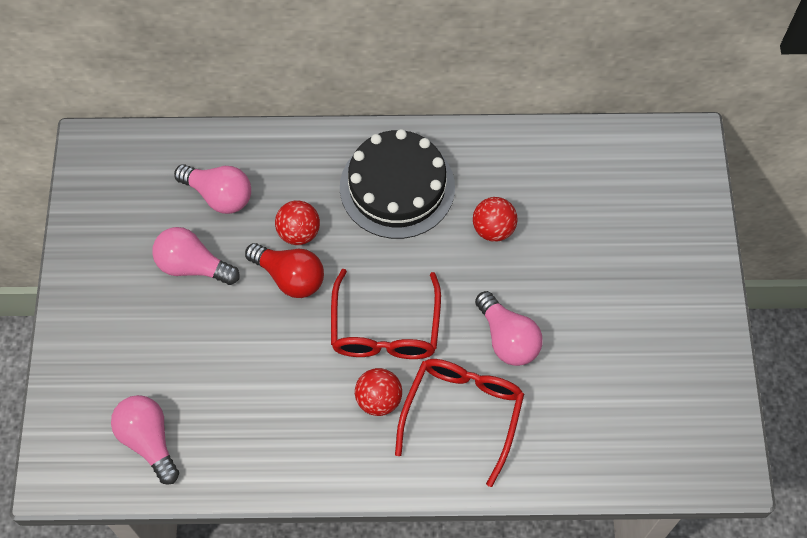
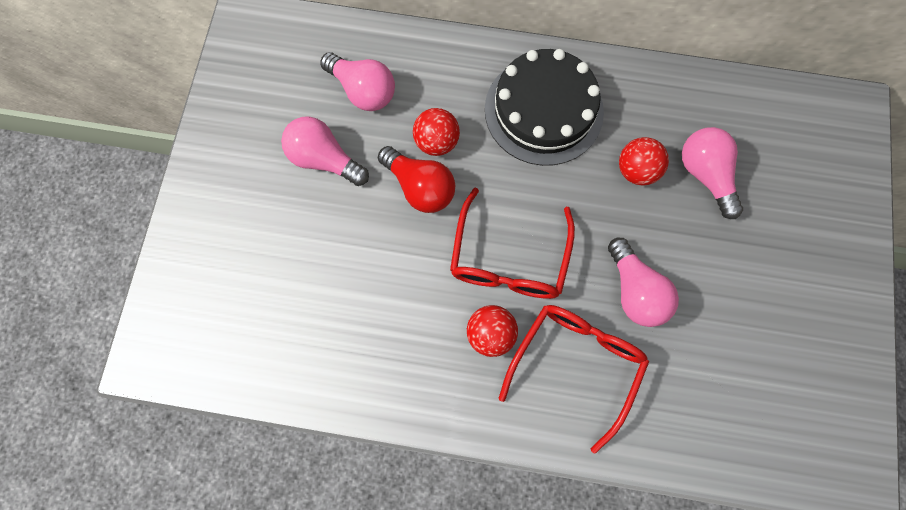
camera: 10 degrees right, 10 degrees up
(149, 440) = (248, 337): pink light bulb -> pink light bulb (705, 175)

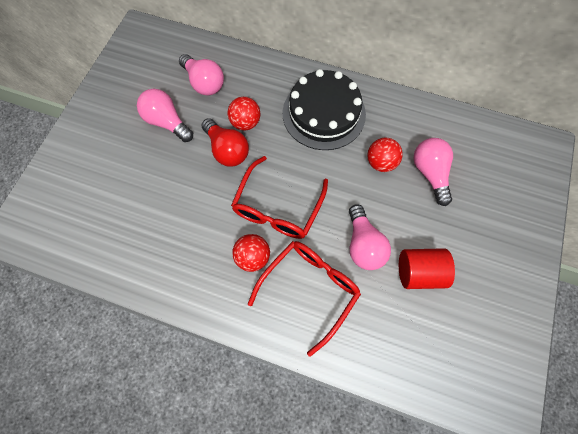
camera: 10 degrees right, 5 degrees down
(715, 316) = (419, 272): none -> red cylinder

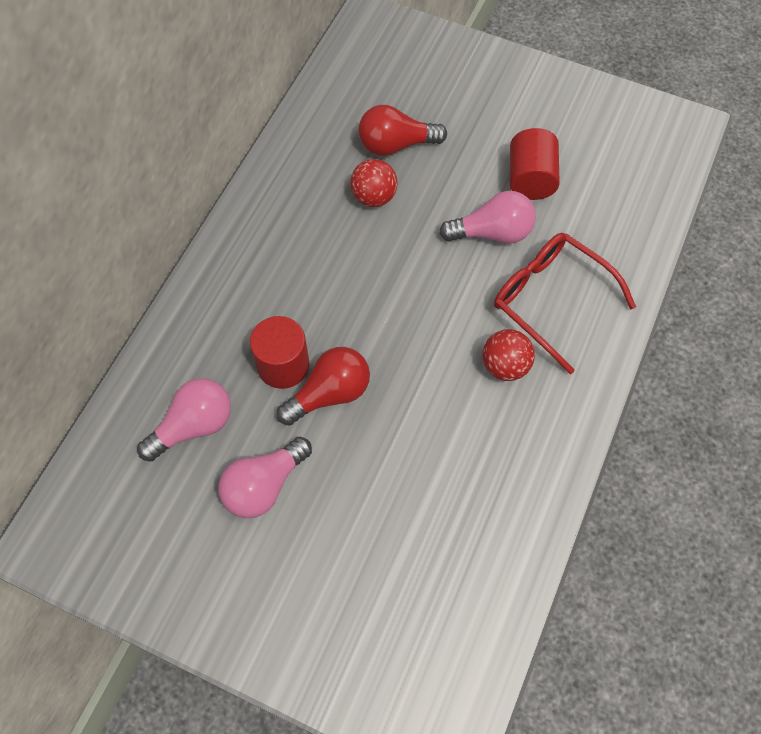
camera: 85 degrees left, 5 degrees down
(245, 123) = (283, 365): red ball -> red cylinder
(278, 207) = (431, 329): red glasses -> none
(323, 113) = (282, 257): black cake -> none
(430, 173) = (396, 145): pink light bulb -> red light bulb

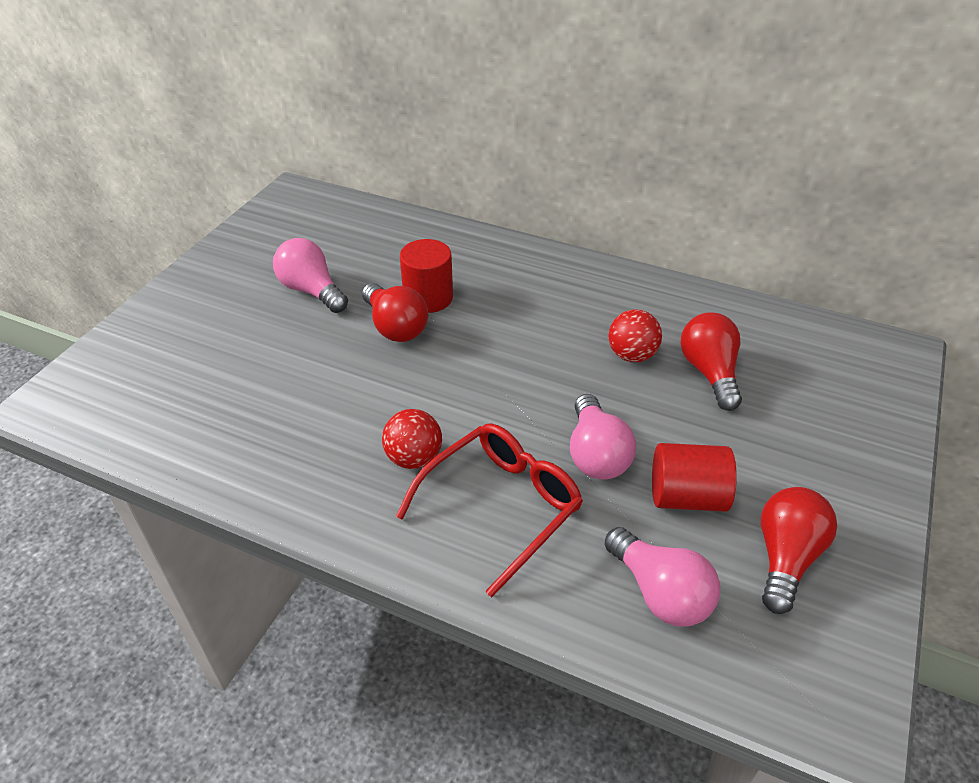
camera: 90 degrees right, 20 degrees down
(193, 426) = (374, 251): pink light bulb -> pink light bulb (660, 592)
(578, 131) = (785, 558): none -> red light bulb

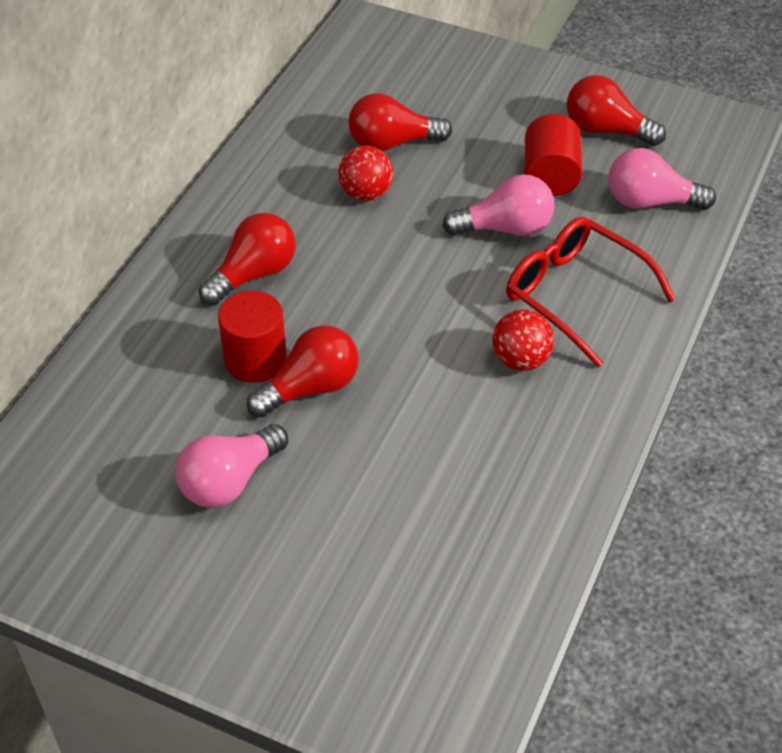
camera: 90 degrees left, 5 degrees up
(521, 293) = (253, 274): none -> red light bulb
(660, 592) = (650, 202): pink light bulb -> pink light bulb turned 135 degrees counterclockwise

